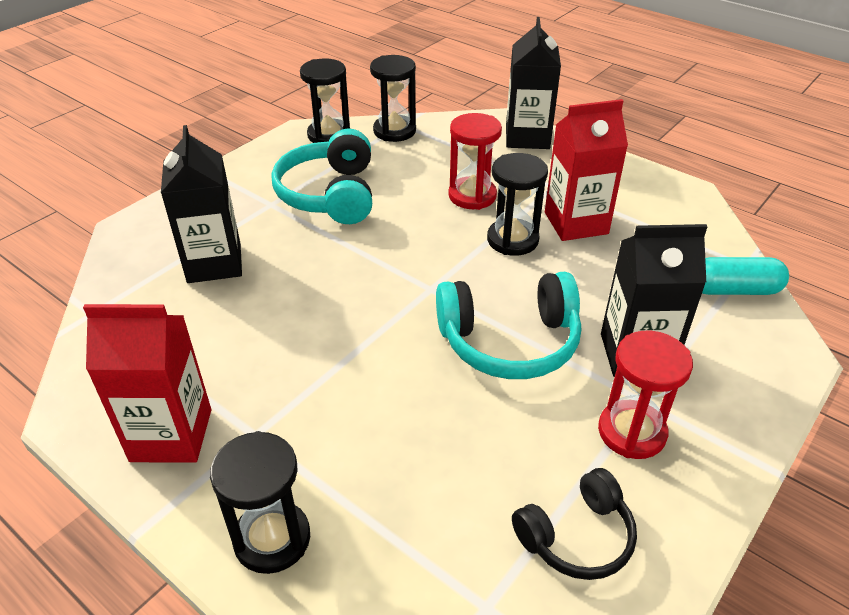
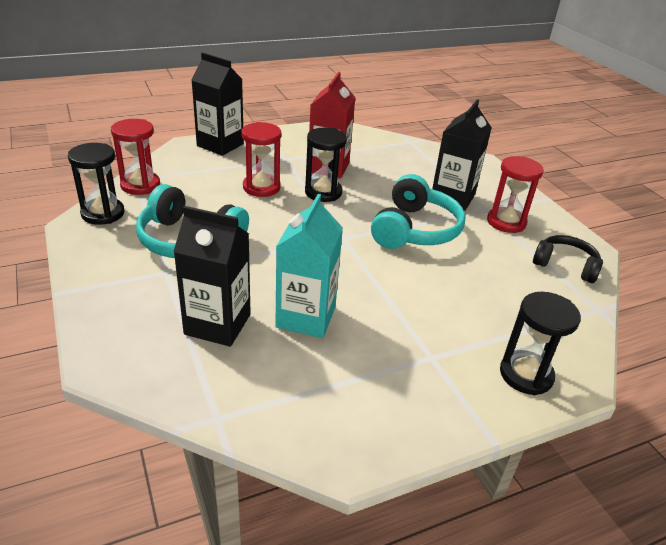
camera: 65 degrees left, 5 degrees down
(171, 435) = (408, 400): red carton -> none
(262, 313) = (306, 317): none -> turquoise carton
(394, 131) = (140, 185): black hourglass -> red hourglass
(577, 537) = (565, 265): black headphones -> black headphones turned 60 degrees counterclockwise
(733, 290) = (425, 153): turquoise capsule -> none

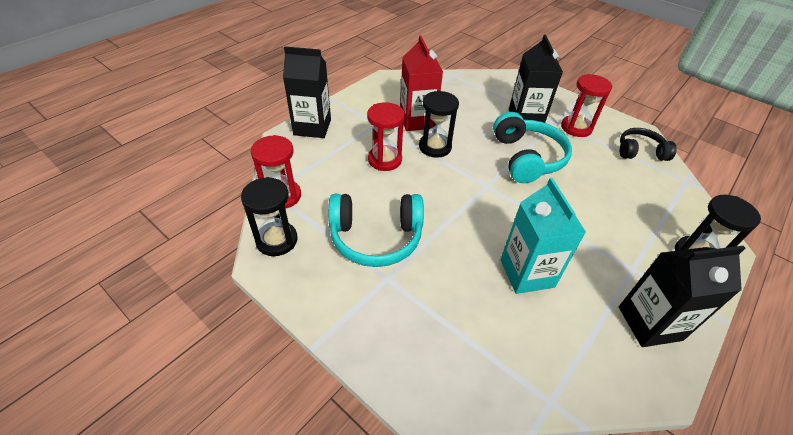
camera: 25 degrees left, 10 degrees up
(217, 324) = (473, 312): black carton -> black carton (649, 323)

